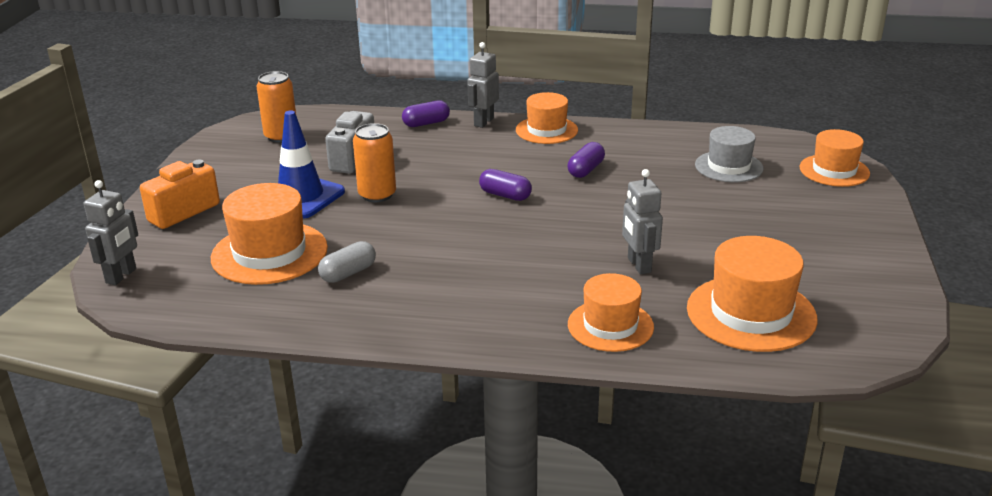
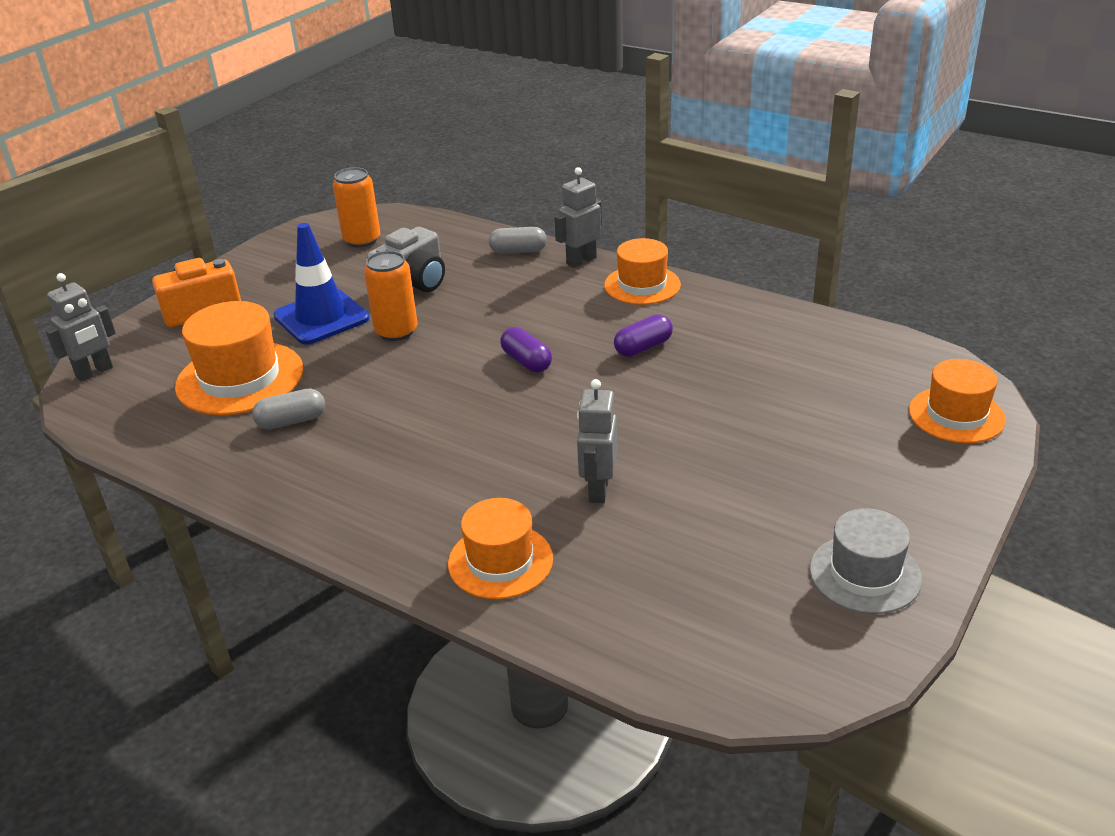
camera: 25 degrees right, 5 degrees up
(426, 123) = (518, 251): purple capsule -> grey capsule
(728, 167) = (820, 379): grey hat -> grey hat (865, 574)
(751, 313) = (675, 592): orange hat -> none

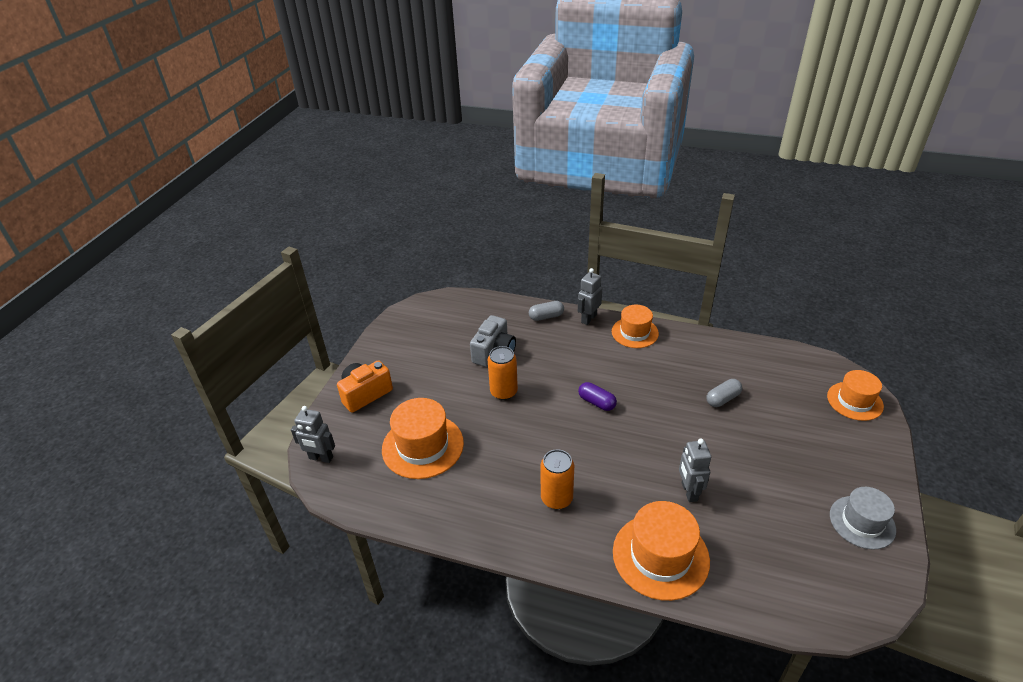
camera: 15 degrees left, 5 degrees up
(95, 372) = (321, 458): grey robot -> grey robot turned 75 degrees clockwise
(291, 421) = (476, 474): grey capsule -> grey capsule (723, 399)
(321, 317) = (449, 388): blue traffic cone -> none
(362, 240) = (441, 321): orange can -> orange can (556, 498)
(500, 561) = (660, 556): orange hat -> orange hat, size x1.50
(643, 347) = (660, 380): purple capsule -> none

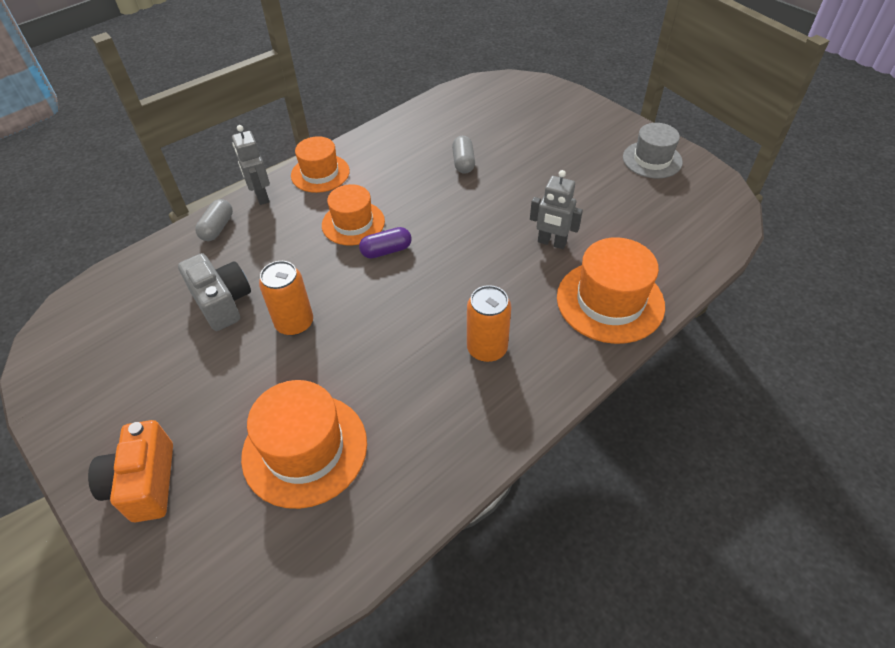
camera: 60 degrees left, 10 degrees up
(321, 458) = (213, 597): grey robot -> none
(854, 401) = (532, 93): orange hat -> orange hat (353, 223)

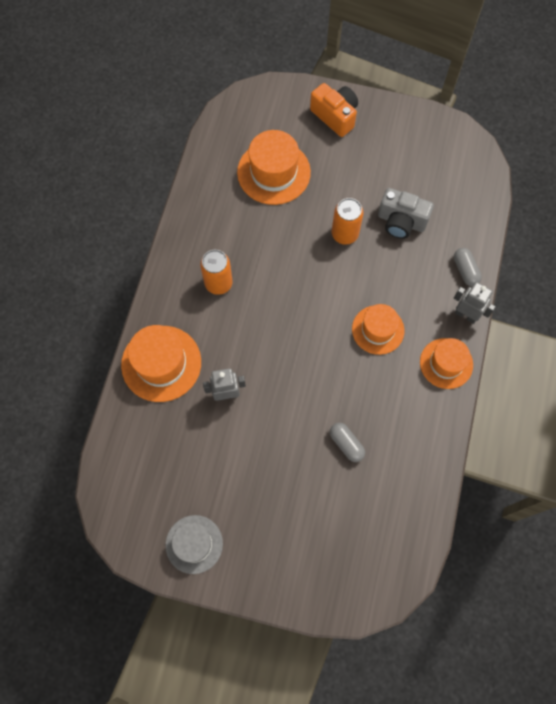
camera: 145 degrees right, 20 degrees up
(386, 251) = (335, 319): purple capsule -> none

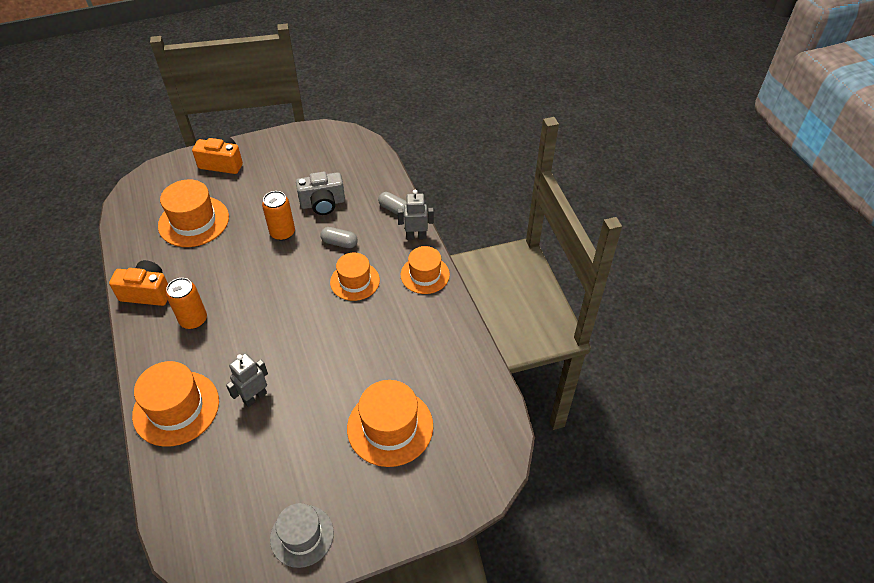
camera: 35 degrees left, 20 degrees down
(195, 229) = (147, 292): none -> orange camera
(318, 497) = (390, 427): none -> orange hat
(346, 444) = (386, 374): grey capsule -> grey capsule (339, 243)

